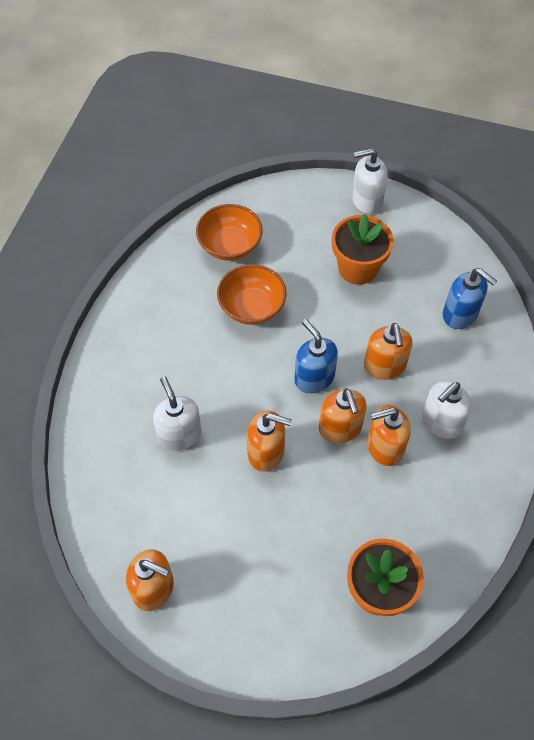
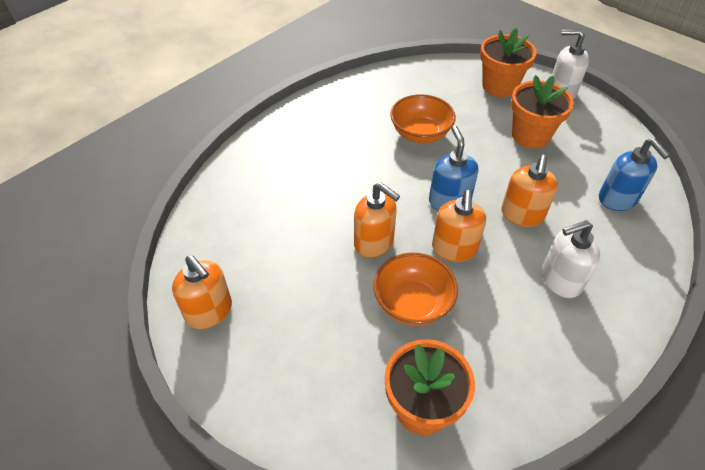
camera: 25 degrees right, 10 degrees down
(179, 434) = (305, 202): white soap dispenser -> none
(230, 245) = (424, 88): orange bowl -> orange bowl (413, 303)
(304, 214) = (499, 86): none -> orange flower pot
(384, 447) = (491, 280): orange soap dispenser -> none

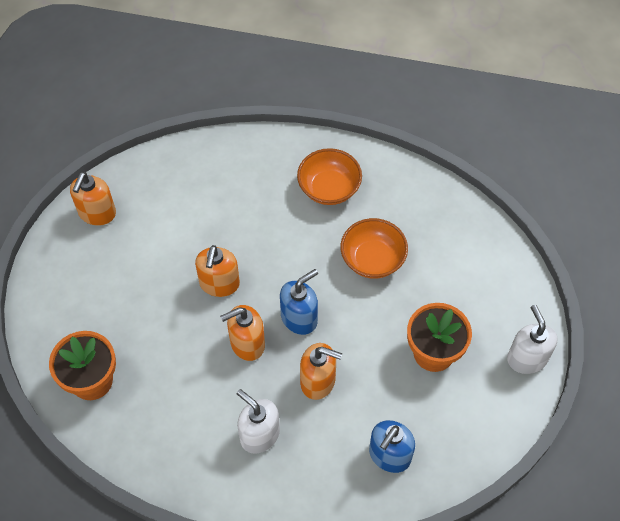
camera: 60 degrees right, 10 degrees up
(413, 303) = (175, 337): orange bowl -> orange bowl (329, 188)
(499, 86) = (495, 297): orange flower pot -> none
(522, 215) = (318, 381): orange soap dispenser -> orange soap dispenser turned 150 degrees counterclockwise

